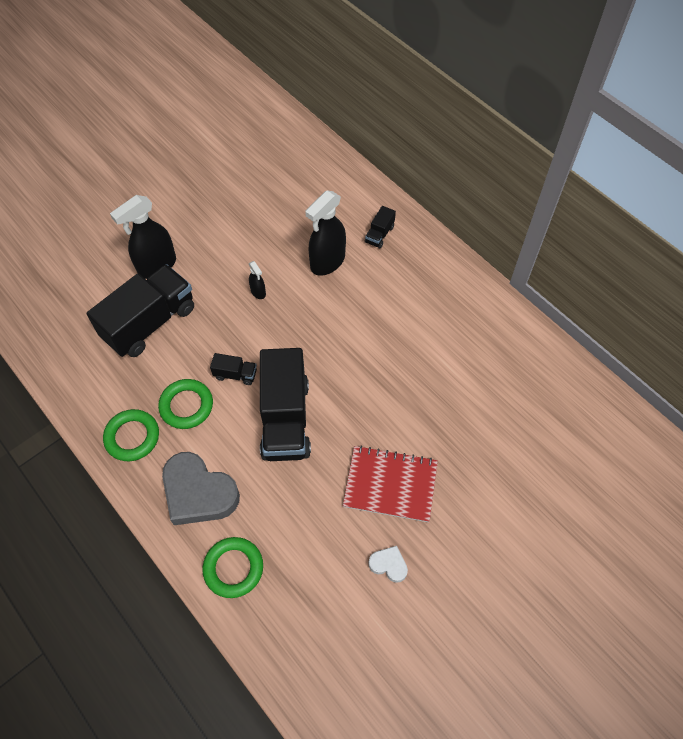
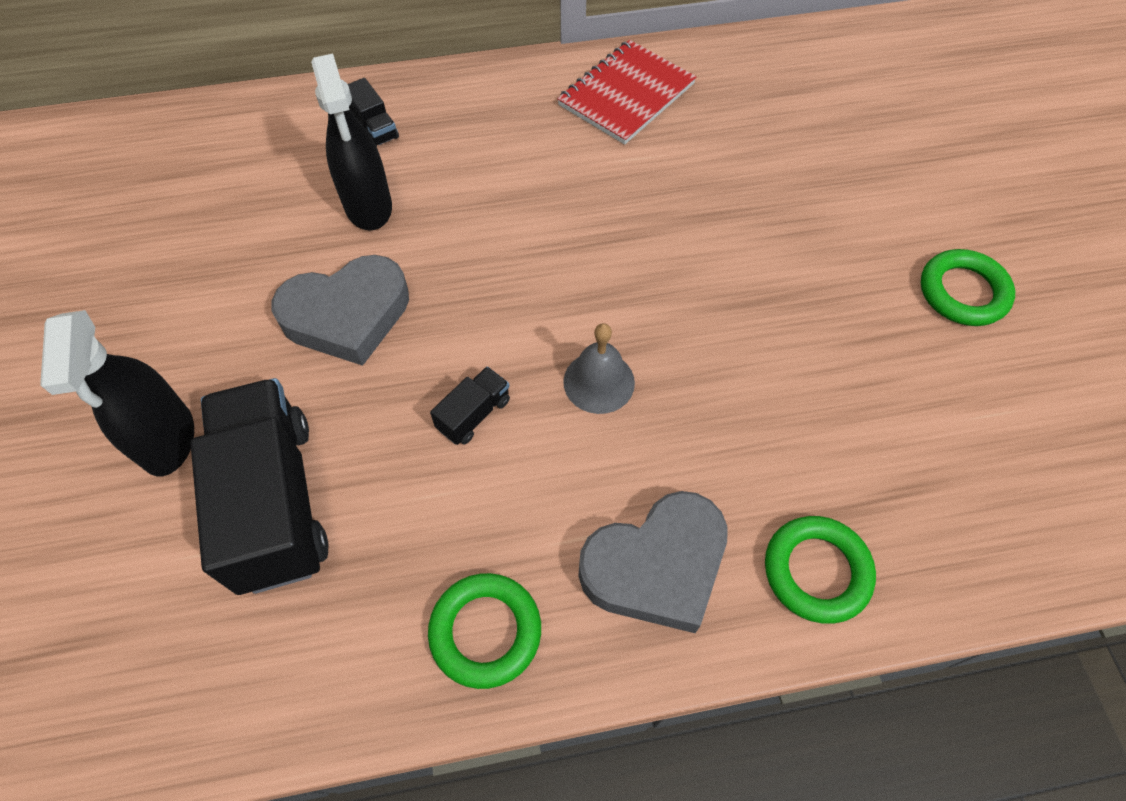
camera: 60 degrees left, 0 degrees up
(186, 406) = (482, 514): green ring -> green ring (963, 292)
(258, 292) = (347, 315): black spray bottle -> grey heart
(285, 419) = (599, 382): black truck -> grey bell
(388, 565) = (900, 362): white heart -> none
(390, 484) = (780, 303): red notebook -> red notebook (626, 95)

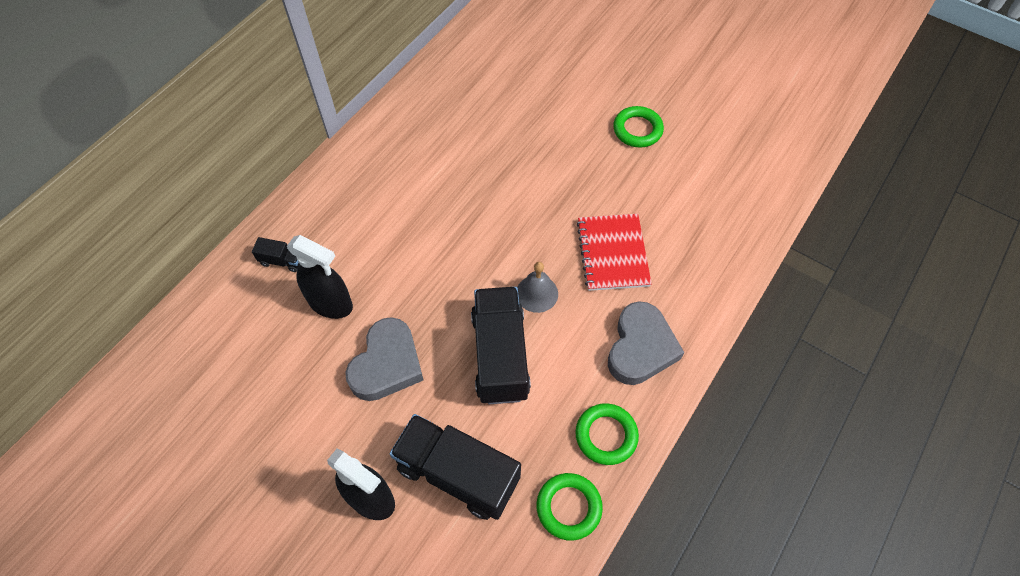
camera: 45 degrees left, 0 degrees up
(474, 414) = (500, 355): black truck -> black truck, size x2.33
(626, 95) = (396, 143): red notebook -> red notebook (613, 253)
(816, 571) = (697, 295): green ring -> green ring (569, 507)

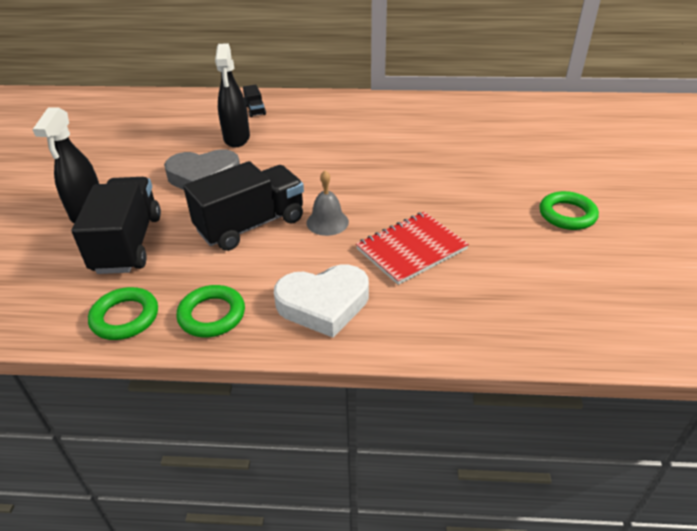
camera: 60 degrees right, 20 degrees down
(640, 348) = (323, 304): grey heart -> white heart

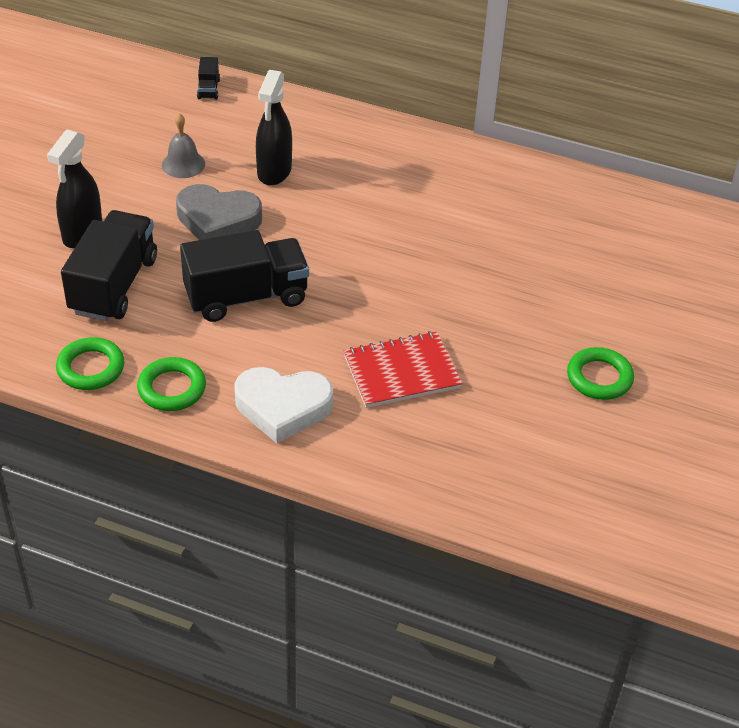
camera: 15 degrees right, 5 degrees up
(255, 110) = (312, 132): black truck -> black truck (208, 89)
(327, 222) = (328, 315): grey bell -> grey bell (183, 164)

